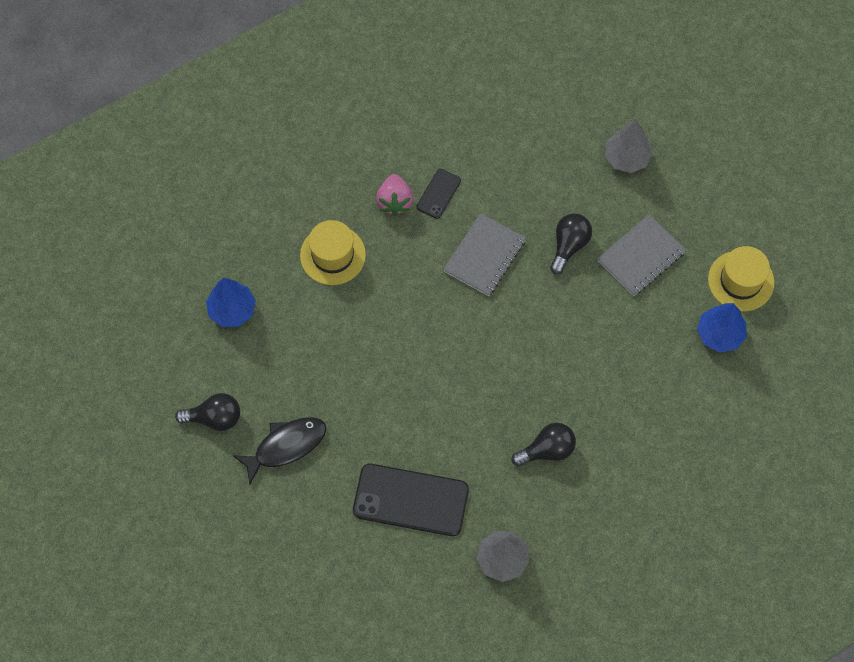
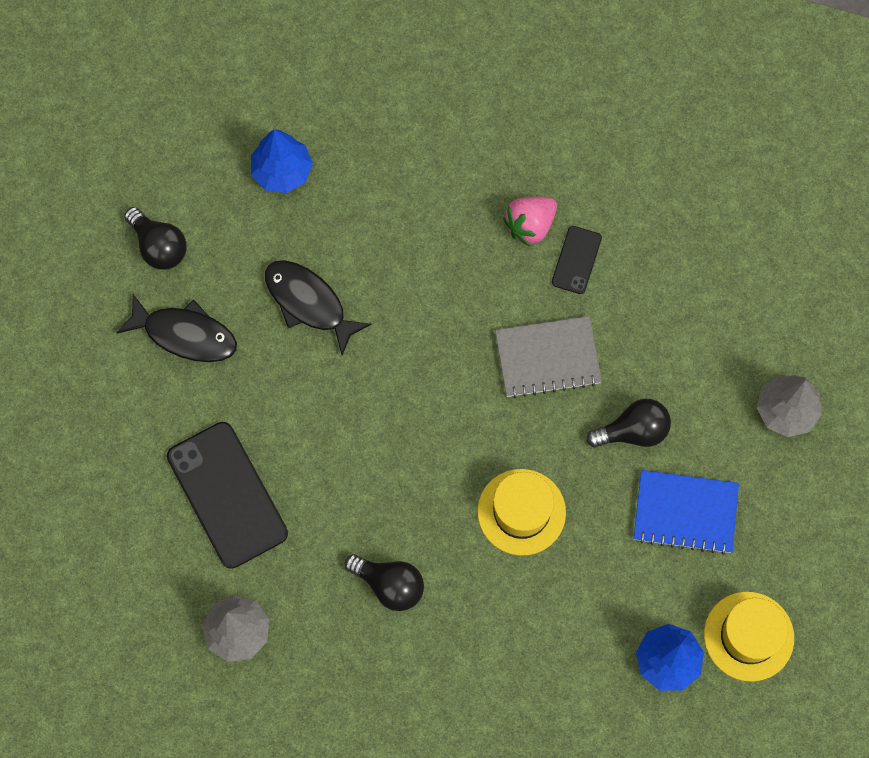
camera: 50 degrees right, 5 degrees up
(331, 360) = (309, 303): none -> black fish
(332, 255) = (420, 215): yellow hat -> yellow hat (521, 512)
(438, 194) = (576, 260): black phone -> black phone turned 60 degrees counterclockwise
(641, 256) = (685, 512): grey notebook -> blue notebook

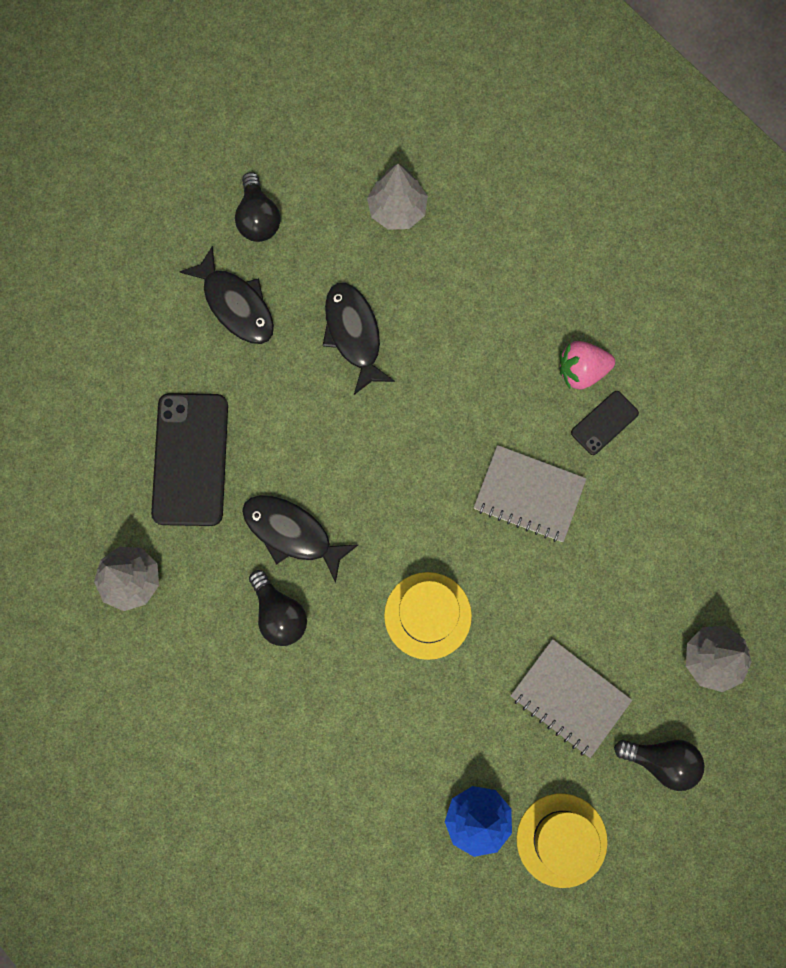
camera: 30 degrees right, 5 degrees up
(282, 171) = (397, 210): blue tree -> grey tree
(358, 508) = (292, 533): none -> black fish
(633, 431) = (566, 600): black light bulb -> black light bulb (661, 761)
(685, 512) = (569, 698): blue notebook -> grey notebook

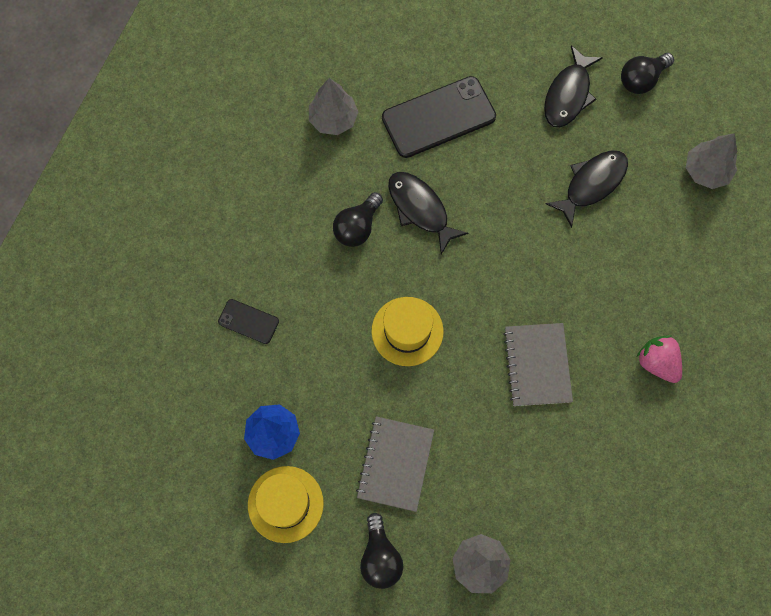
camera: 65 degrees right, 5 degrees down
(292, 533) = (420, 209): black fish -> black fish turned 45 degrees counterclockwise
(604, 423) = (625, 398): black phone -> black phone (248, 321)

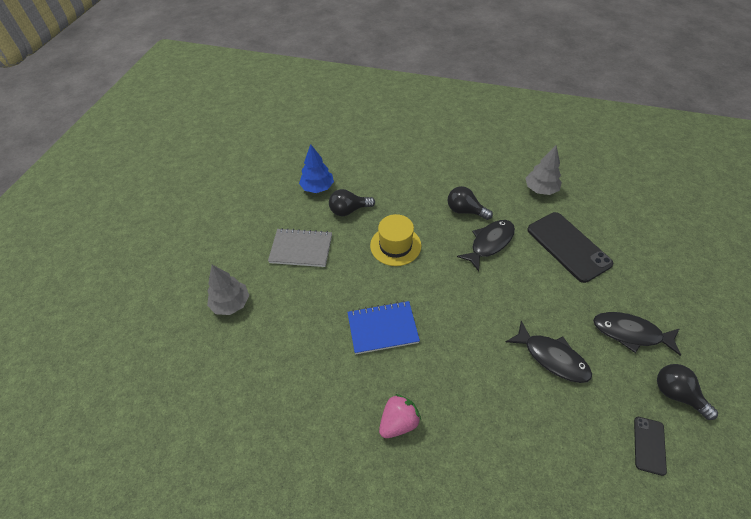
camera: 85 degrees right, 20 degrees down
(248, 321) = (387, 168): black phone -> black phone (649, 445)
(285, 504) = (274, 198): yellow hat -> none
(380, 557) = (239, 248): black light bulb -> black light bulb (349, 210)
(537, 365) = (382, 328): grey notebook -> blue notebook
(706, 171) = (605, 462): grey tree -> none

